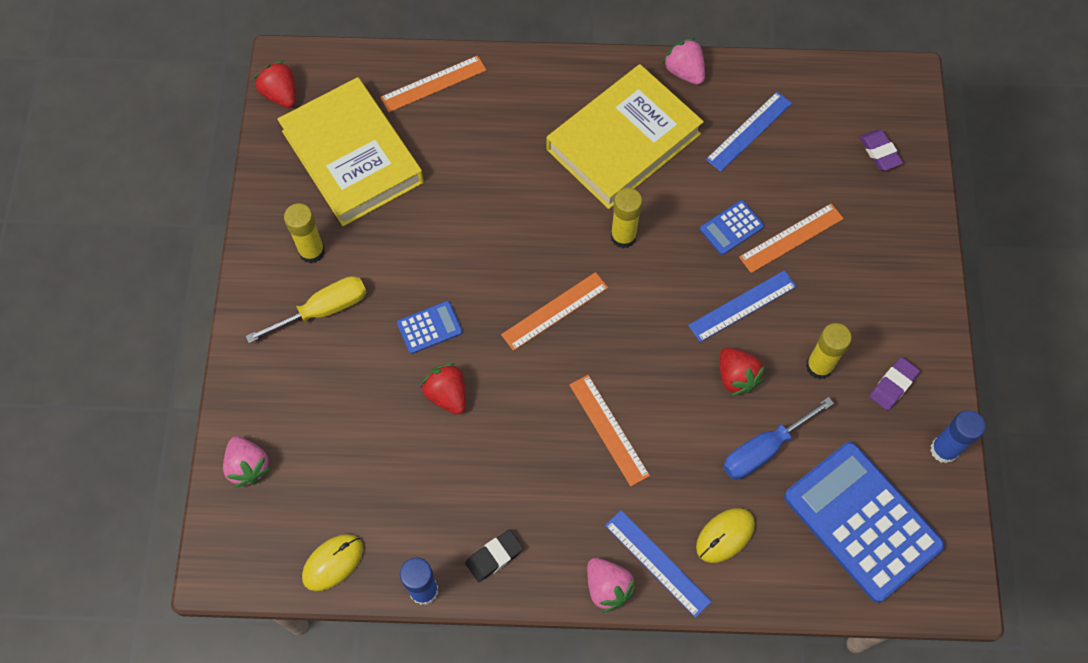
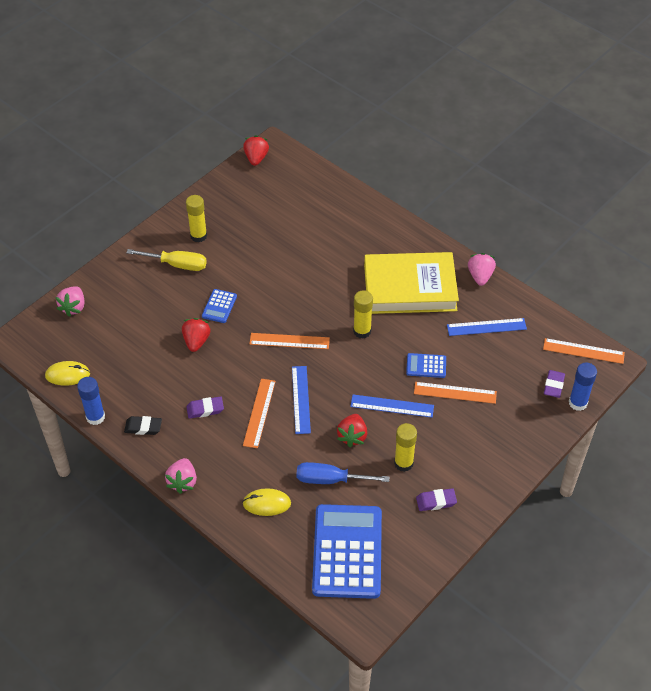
camera: 40 degrees right, 15 degrees down
(352, 157) = (262, 207): yellow book -> none
(429, 328) = (219, 306): blue calculator -> blue calculator turned 90 degrees clockwise
(433, 84) = (337, 200): orange ruler -> orange ruler (583, 351)
(543, 475) = (205, 409): none -> purple eraser
(657, 562) = (219, 489): blue ruler -> blue ruler (301, 399)
(944, 450) = (431, 552): blue glue stick -> blue glue stick (577, 403)

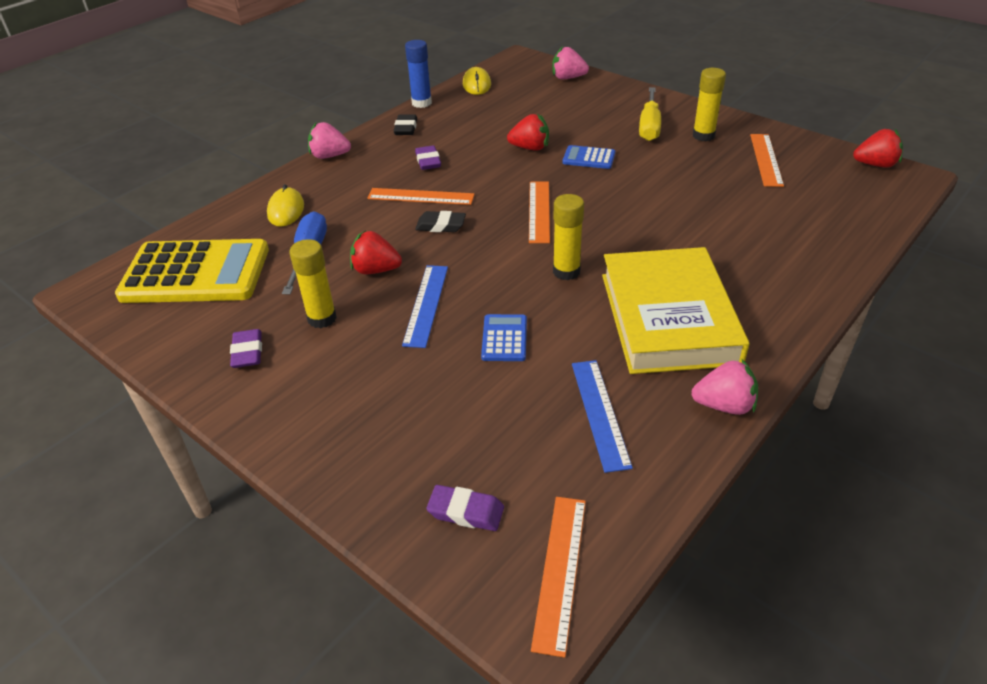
camera: 90 degrees right, 10 degrees down
(301, 399) = (440, 226): blue ruler -> black eraser
(347, 552) = (195, 273): blue calculator -> yellow calculator
(455, 393) = (449, 372): orange ruler -> orange ruler (765, 159)
(577, 403) = (422, 551): blue glue stick -> none

